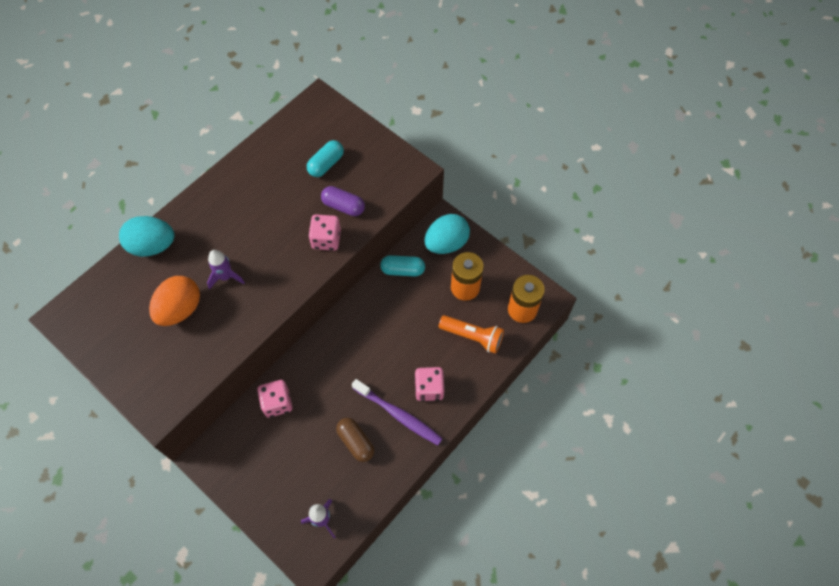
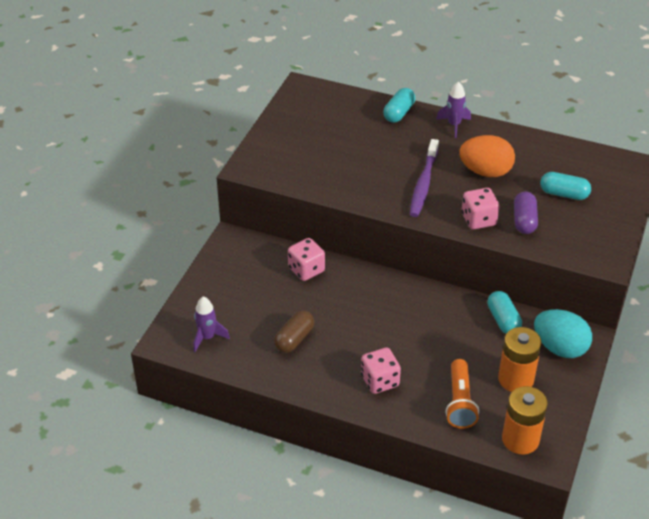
camera: 70 degrees right, 20 degrees down
(153, 246) = (399, 113): turquoise egg -> turquoise capsule
(180, 309) = (348, 149): orange egg -> orange egg (485, 172)
(226, 277) = (396, 166): purple rocket -> purple rocket (454, 125)
(398, 415) = (338, 364): purple toothbrush -> purple toothbrush (423, 184)

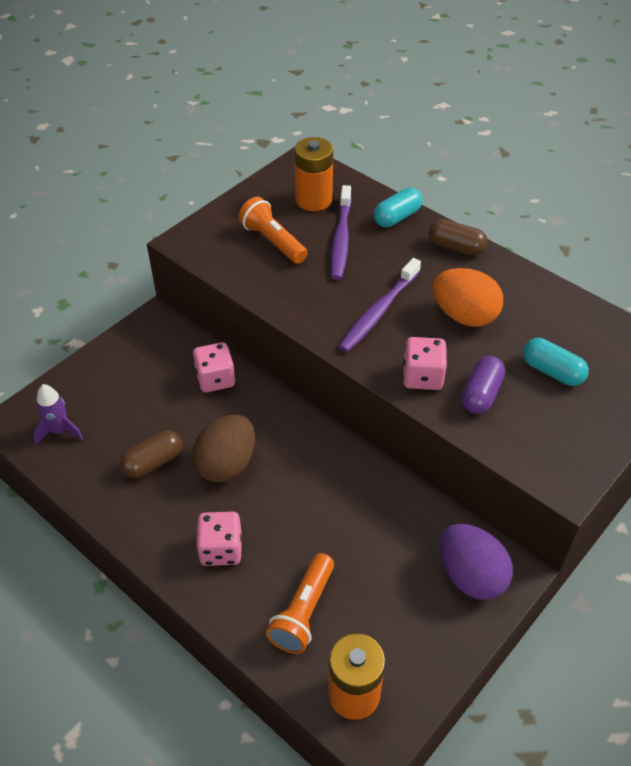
camera: 20 degrees right, 5 degrees up
(315, 152) = (273, 241): none -> orange flashlight
(350, 325) = (227, 464): none -> brown egg
(366, 139) = (341, 239): none -> purple toothbrush
(454, 125) = (456, 247): purple rocket -> brown capsule
(503, 320) = (415, 514): turquoise capsule -> none
(515, 379) = (391, 603): orange battery -> orange battery (313, 200)
(559, 348) = (470, 576): turquoise egg -> purple egg

